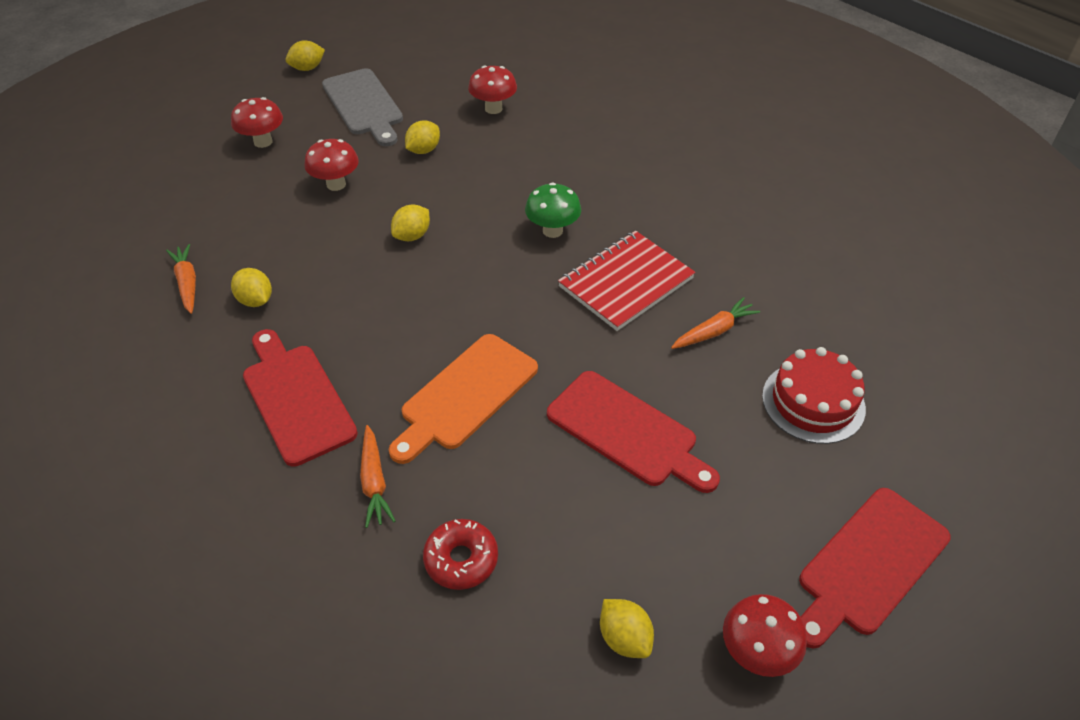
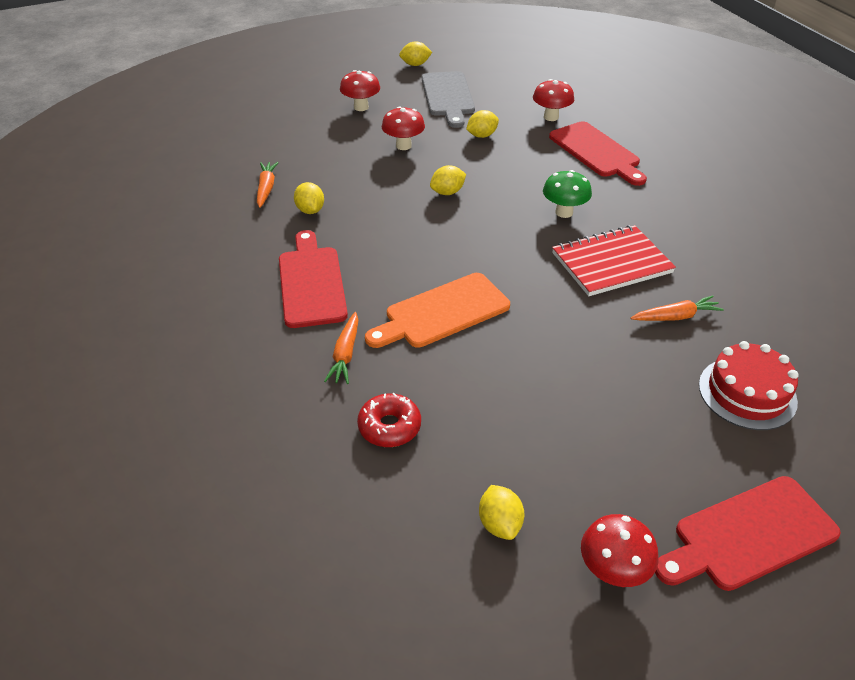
camera: 20 degrees right, 5 degrees down
(627, 432) = (566, 372): red cutting board -> red cutting board (596, 152)

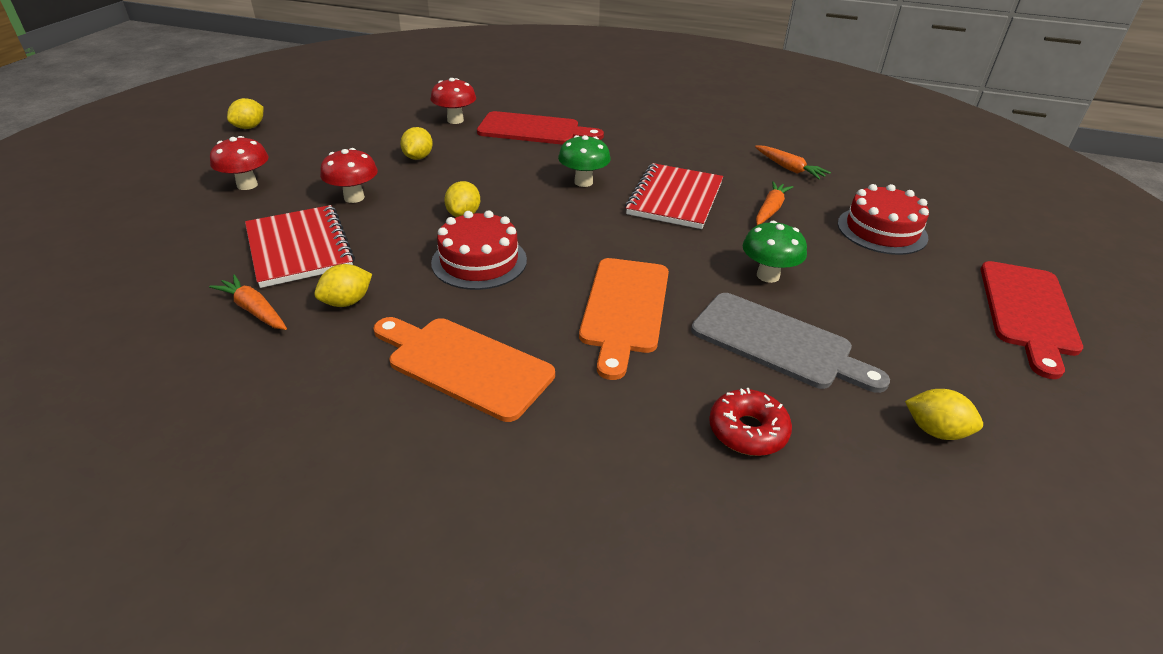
camera: 50 degrees left, 5 degrees down
(310, 210) = (347, 302): yellow lemon -> yellow lemon turned 60 degrees counterclockwise
(311, 283) = (464, 365): red cutting board -> orange cutting board
(332, 164) = (299, 248): none -> red notebook
(345, 354) = (607, 402): orange carrot -> orange carrot (789, 168)
(409, 228) = (479, 261): none -> red cake
(448, 96) = (331, 140): grey cutting board -> grey cutting board (778, 343)
(577, 358) = (768, 275): none -> green mushroom
(612, 571) = (1030, 398): red mushroom -> none

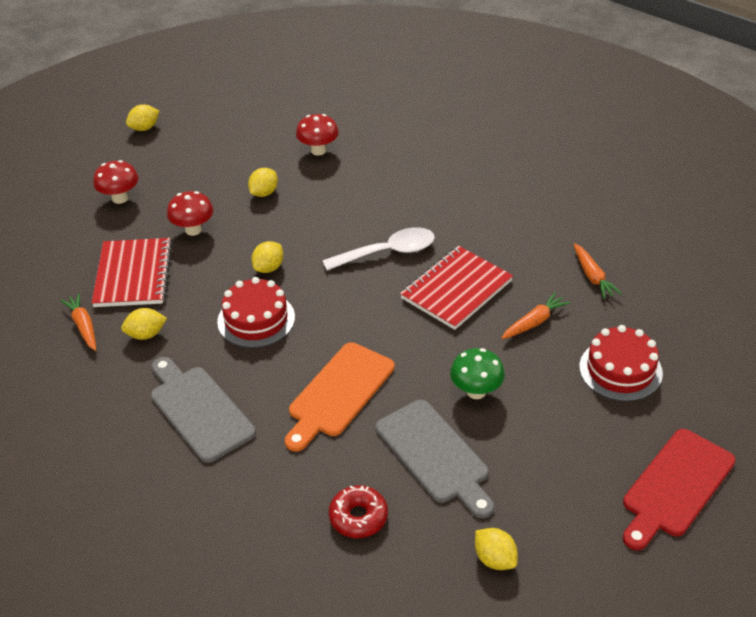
camera: 25 degrees right, 5 degrees up
(464, 365) = (199, 410): orange cutting board -> grey cutting board
(534, 130) = (382, 177): red cutting board -> none
(583, 182) = (388, 252): green mushroom -> white spoon

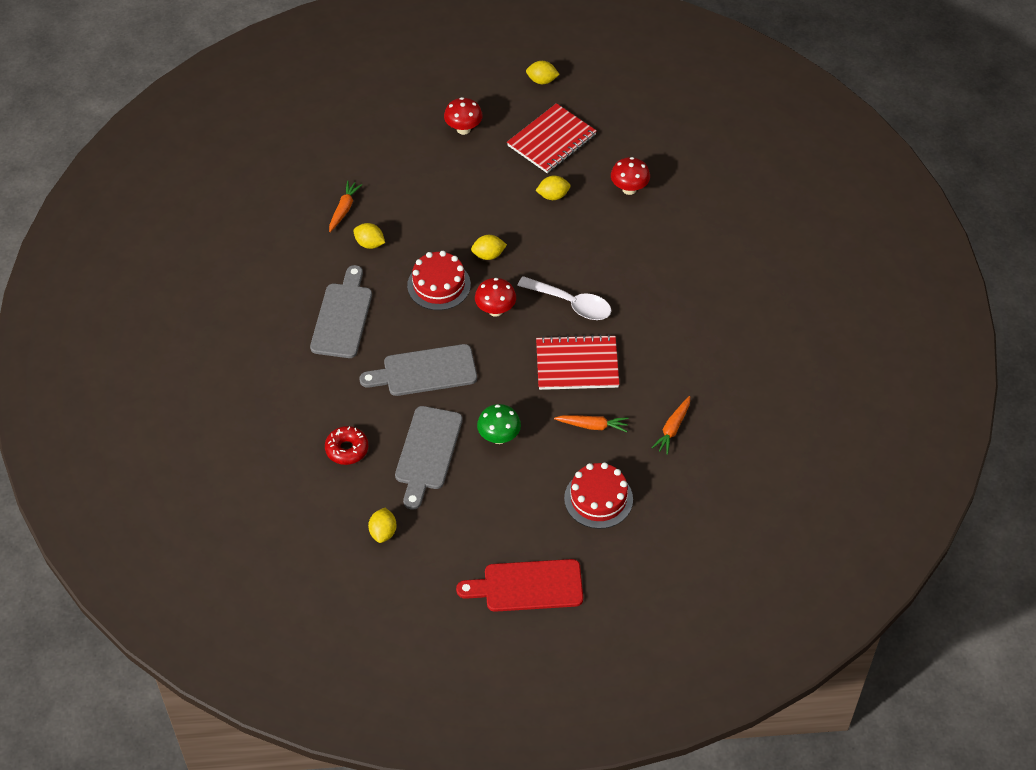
camera: 45 degrees right, 10 degrees up
(133, 275) = (408, 195): red notebook -> red notebook (551, 140)
(193, 230) = (478, 190): red mushroom -> red mushroom (495, 310)
(338, 393) = (425, 371): orange cutting board -> grey cutting board

